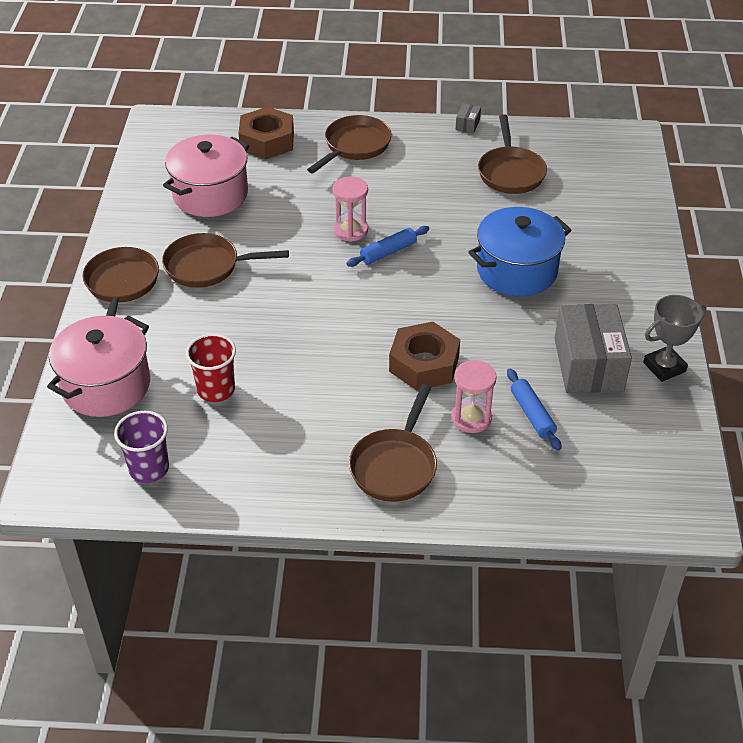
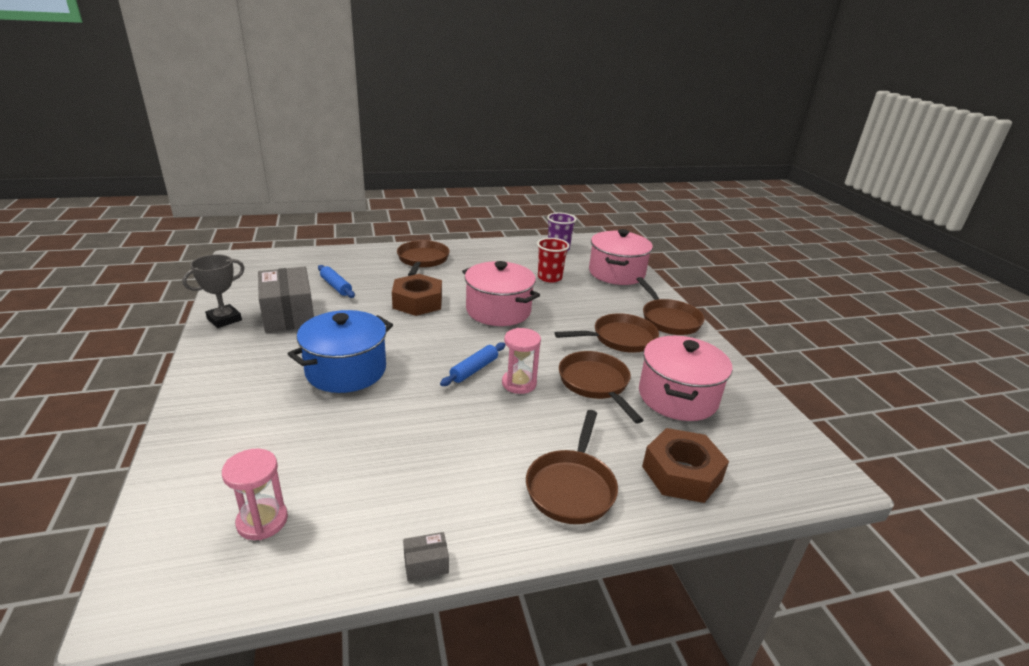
camera: 160 degrees right, 15 degrees down
(325, 332) = (498, 311): none -> pink pot
(467, 124) = (426, 564): grey box -> grey box turned 75 degrees clockwise
(471, 418) = (378, 281): pink hourglass -> pink hourglass (262, 521)
(510, 172) = (353, 484): brown pan -> brown pan (595, 384)

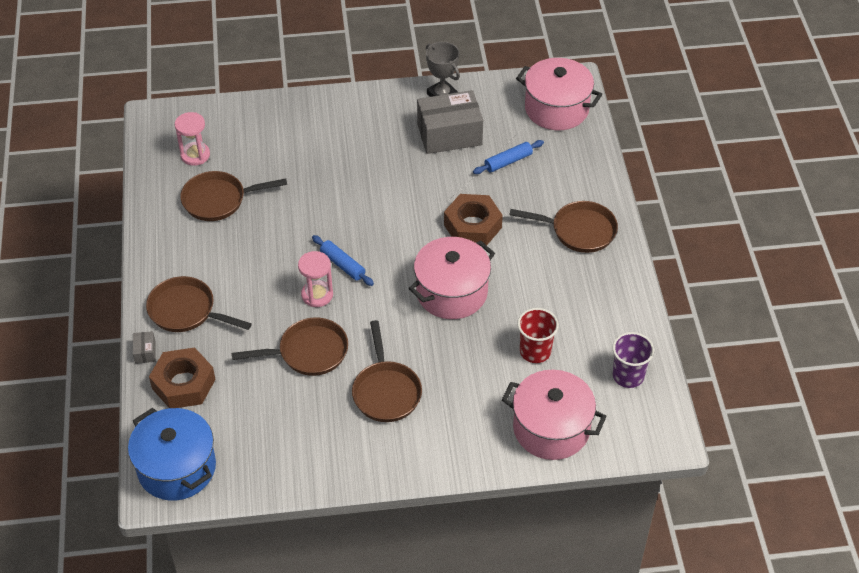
camera: 100 degrees right, 20 degrees up
(346, 370) = (351, 180): blue pot -> blue pot (177, 468)
(426, 564) = (143, 230): grey box -> grey box (145, 352)
(668, 319) = (425, 452): brown pan -> brown pan (219, 200)
(677, 397) = (279, 413): pink pot -> pink pot (556, 109)

